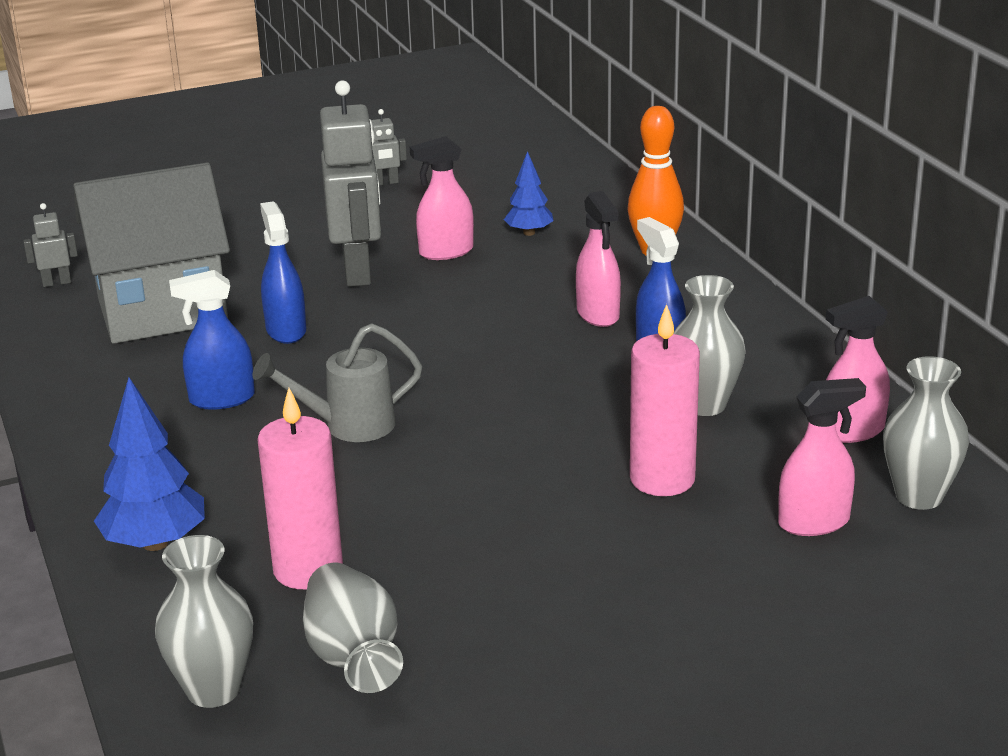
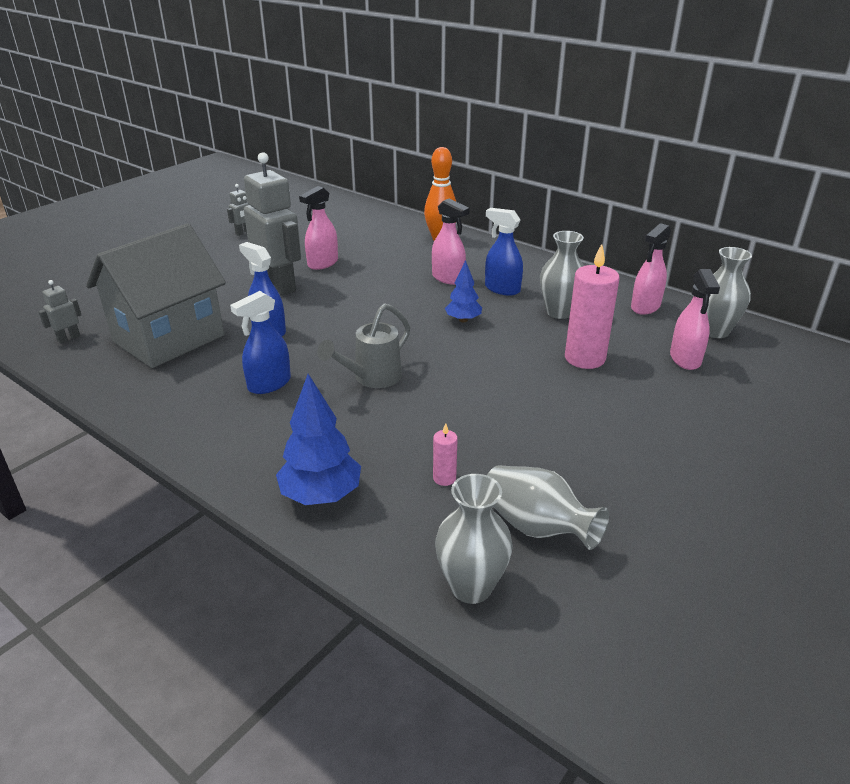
camera: 30 degrees left, 5 degrees up
(308, 569) = (444, 478): pink candle -> pink candle, size x0.46
(529, 233) = (360, 243): blue tree -> blue tree (463, 320)
(814, 522) = (685, 359): pink spray bottle -> pink spray bottle turned 135 degrees clockwise

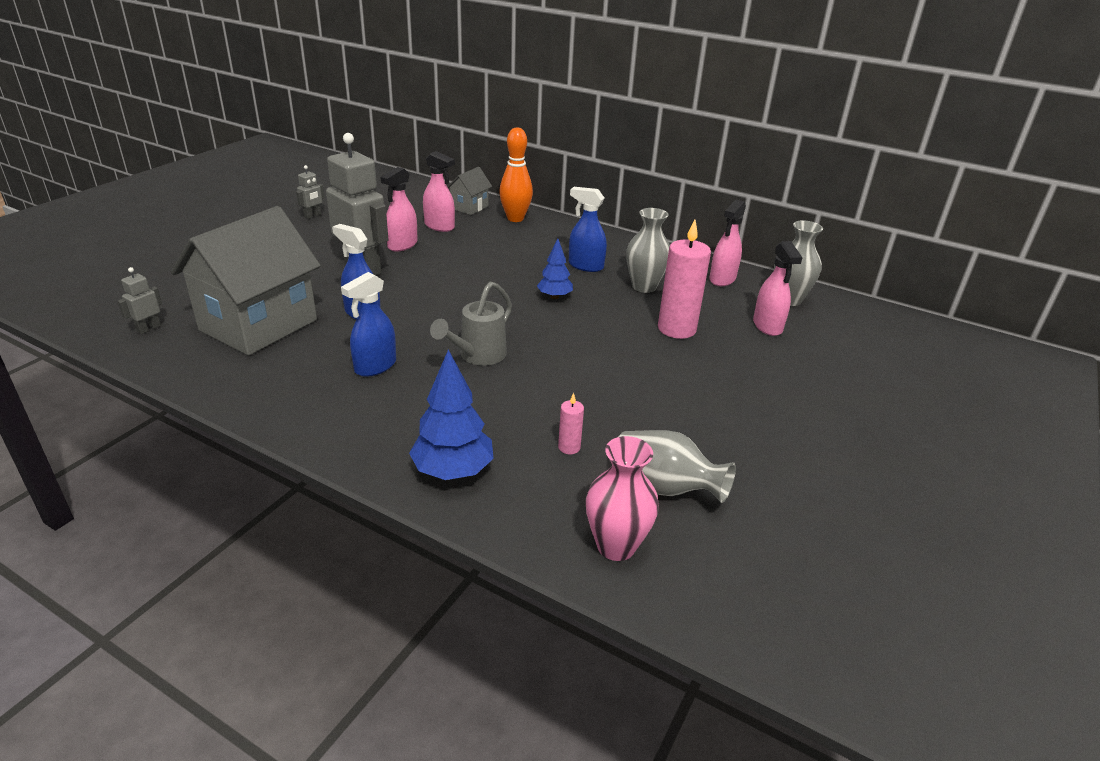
camera: 10 degrees left, 0 degrees up
(397, 227) = (469, 207): none -> grey house
(448, 278) = (531, 257): pink spray bottle -> pink spray bottle (439, 226)
(471, 587) = (616, 546): grey vase -> pink vase

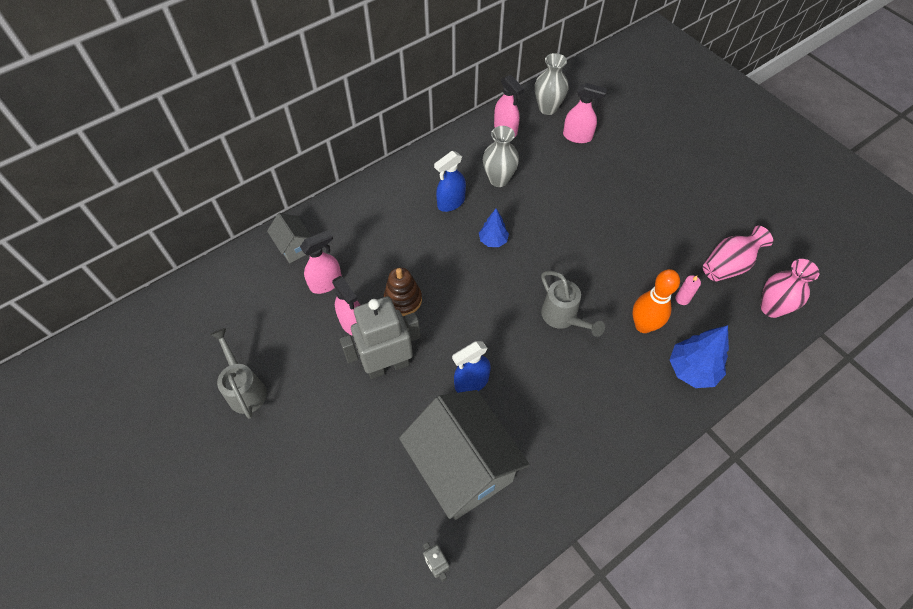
camera: 65 degrees left, 25 degrees up
(313, 216) = (245, 389): grey robot -> grey watering can
(375, 366) = (556, 389): blue spray bottle -> none
(443, 262) = (403, 299): none -> brown stacking toy
(515, 218) = (338, 219): orange bowling pin -> orange bowling pin (643, 325)
(664, 487) = (728, 265): grey vase -> pink vase
(676, 329) = (565, 186): pink candle -> none

